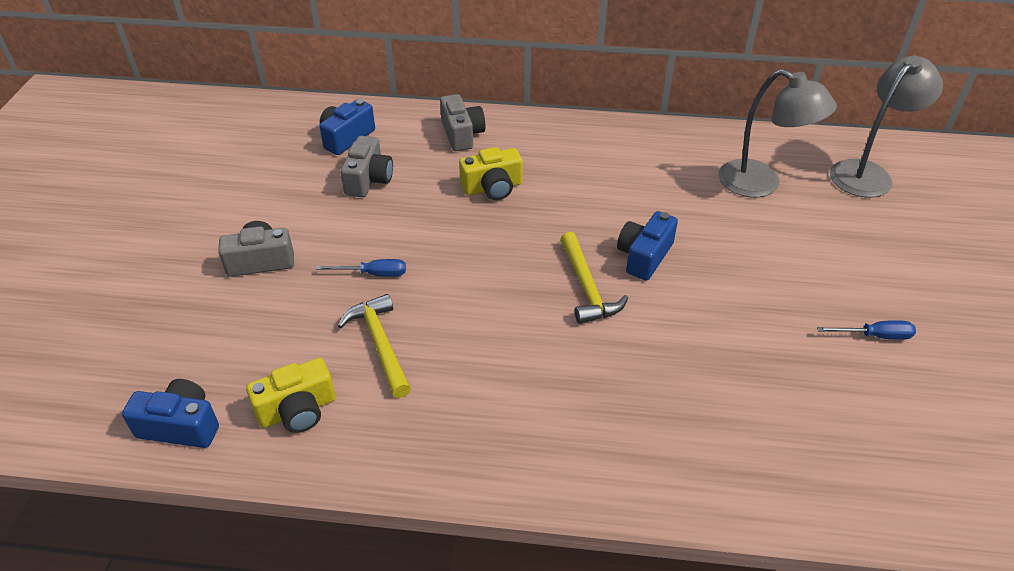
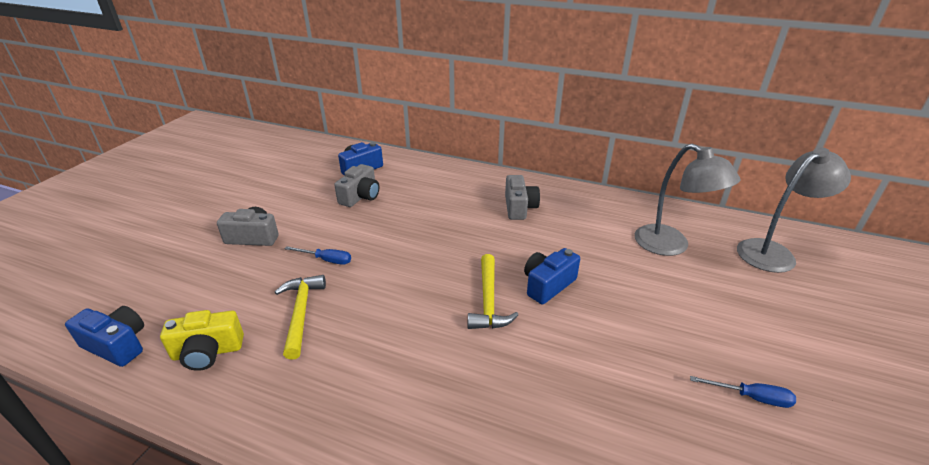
camera: 15 degrees right, 10 degrees down
(462, 134) = (442, 177): grey camera -> grey camera (519, 207)
(492, 188) = (447, 215): yellow camera -> none

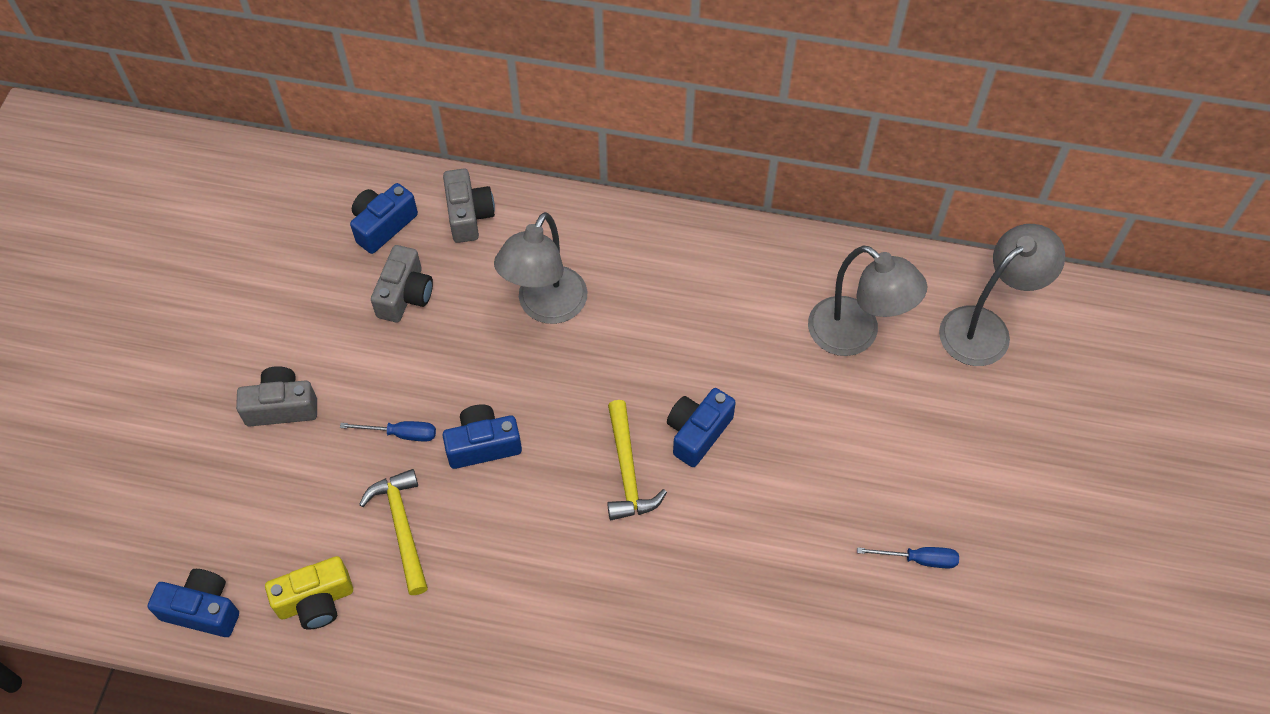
camera: 10 degrees left, 25 degrees up
(382, 272) = (483, 445): none -> blue camera
(449, 210) = (546, 307): none -> grey lamp
(519, 207) = (646, 285): grey camera -> grey camera (469, 215)

